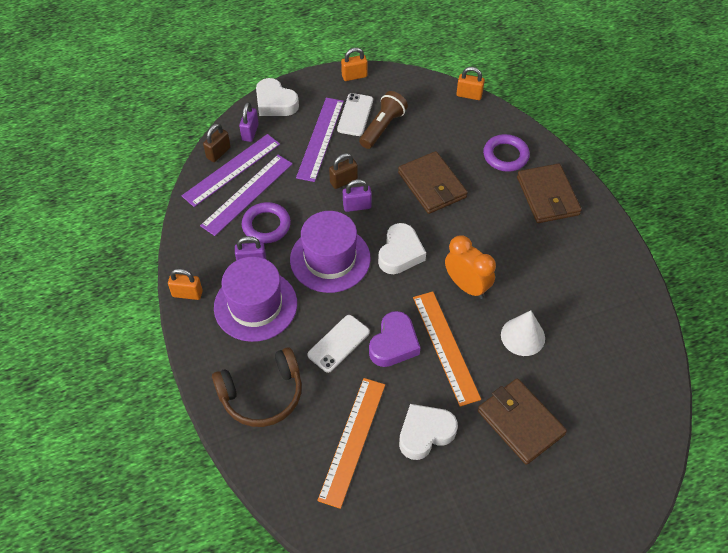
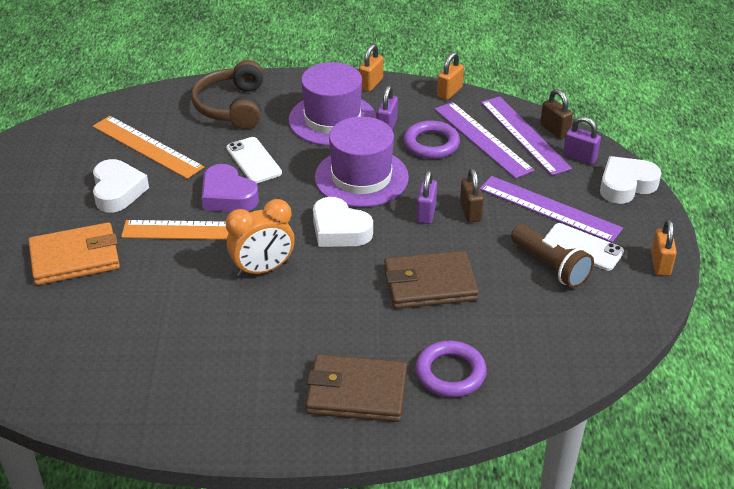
camera: 110 degrees right, 15 degrees down
(469, 95) = (588, 372): orange padlock -> orange padlock (449, 92)
(520, 422) = (75, 258): brown wallet -> orange wallet
(523, 336) = (168, 293): white cone -> none

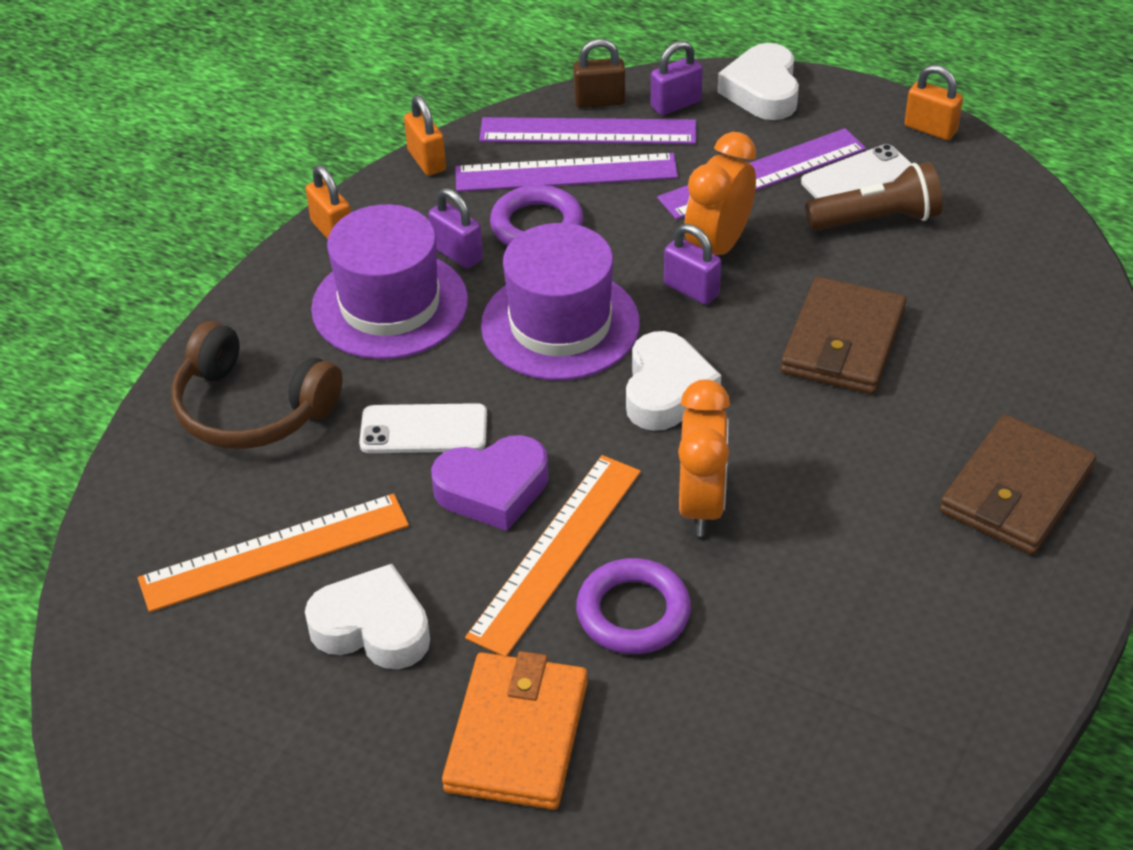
camera: 60 degrees left, 5 degrees up
(339, 230) = (666, 390): white heart -> white heart turned 60 degrees counterclockwise
(450, 373) = (1025, 387): purple ring -> purple ring (633, 612)
(470, 212) = (718, 246): brown padlock -> orange clock

